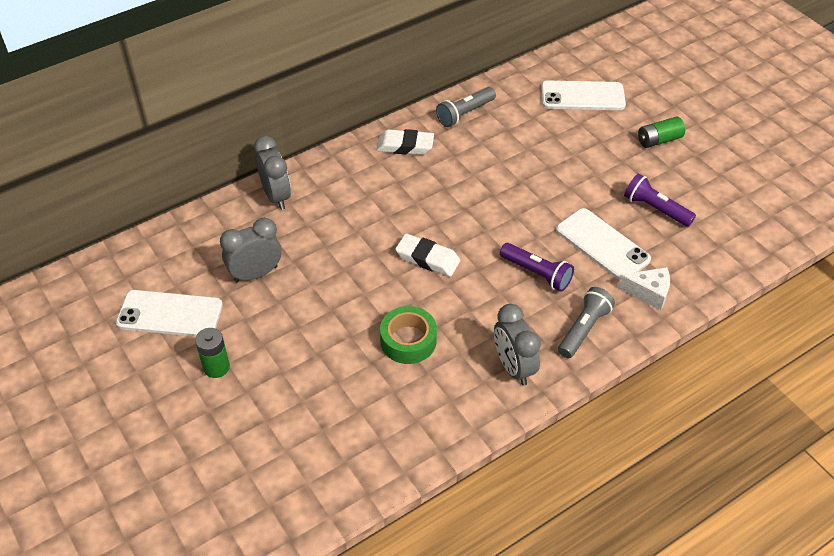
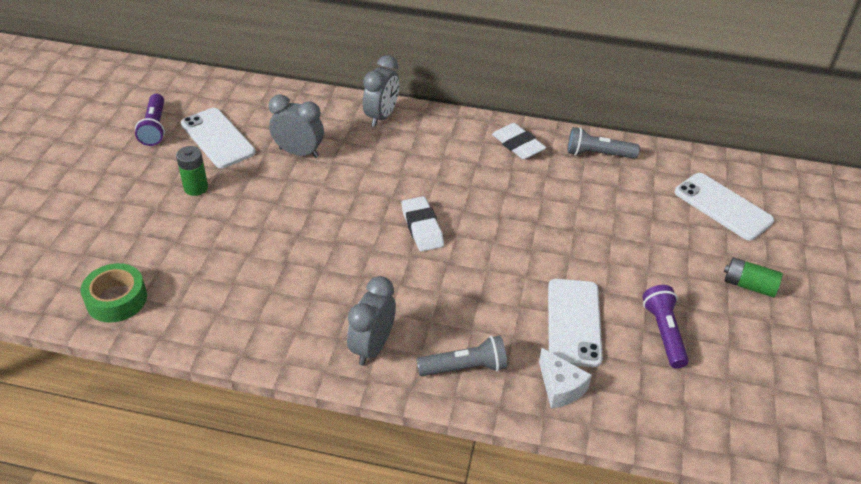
camera: 45 degrees right, 5 degrees down
(408, 340) = (329, 268): green tape -> green tape (116, 299)
(537, 273) = (488, 300): purple flashlight -> purple flashlight (155, 127)

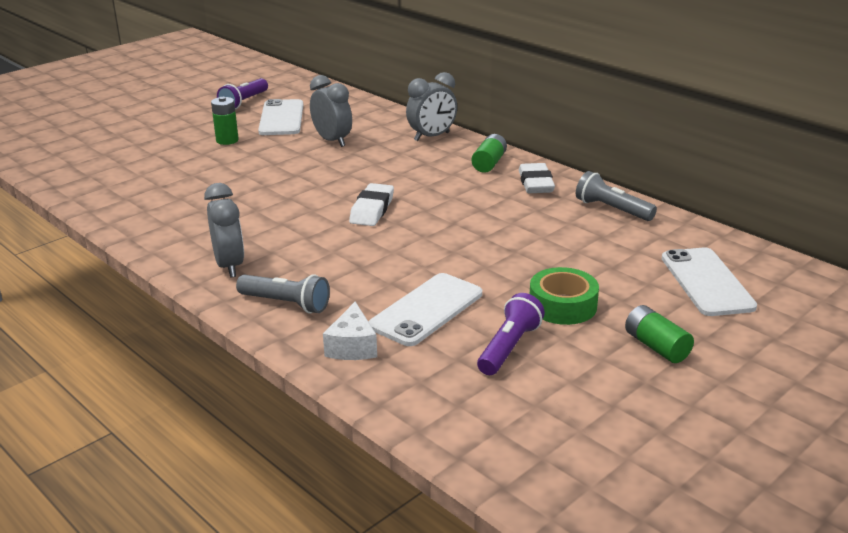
camera: 35 degrees right, 15 degrees down
(116, 299) = (90, 182): green tape -> green tape (562, 305)
(372, 347) = (229, 266): grey clock -> grey clock turned 105 degrees clockwise
(460, 134) = (489, 163): none -> green battery

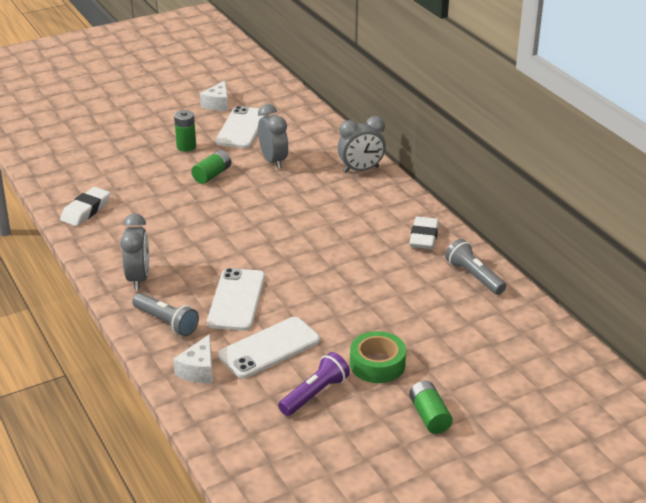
camera: 15 degrees right, 5 degrees up
(244, 102) = (217, 104): purple flashlight -> white cheese
(372, 210) = (272, 242): white eraser -> white eraser (86, 210)
(489, 163) = (395, 208): green battery -> green battery (212, 175)
(706, 282) = (509, 364): white phone -> white phone (236, 300)

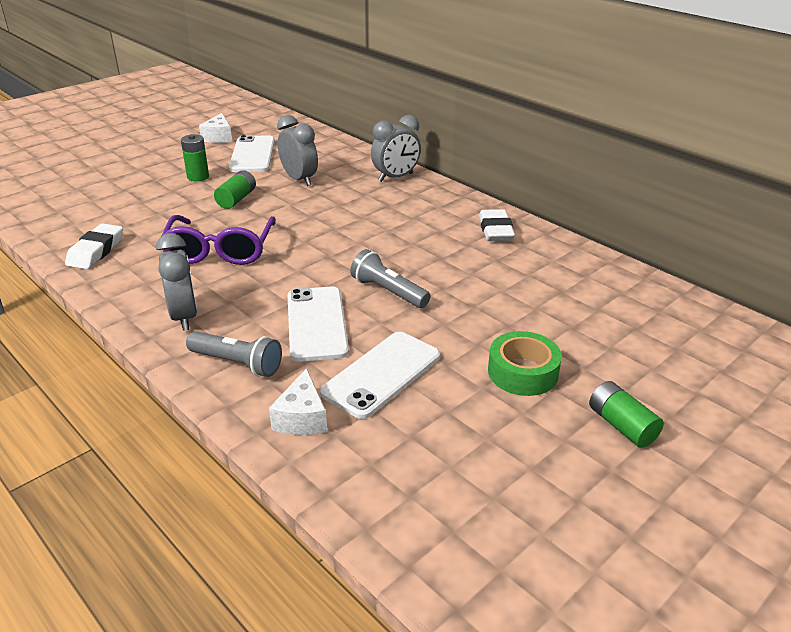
camera: 15 degrees left, 0 degrees up
(183, 224) = (220, 251): none -> purple glasses
(314, 394) = (466, 423): purple flashlight -> none
(474, 276) = (571, 261): grey flashlight -> grey flashlight (388, 292)

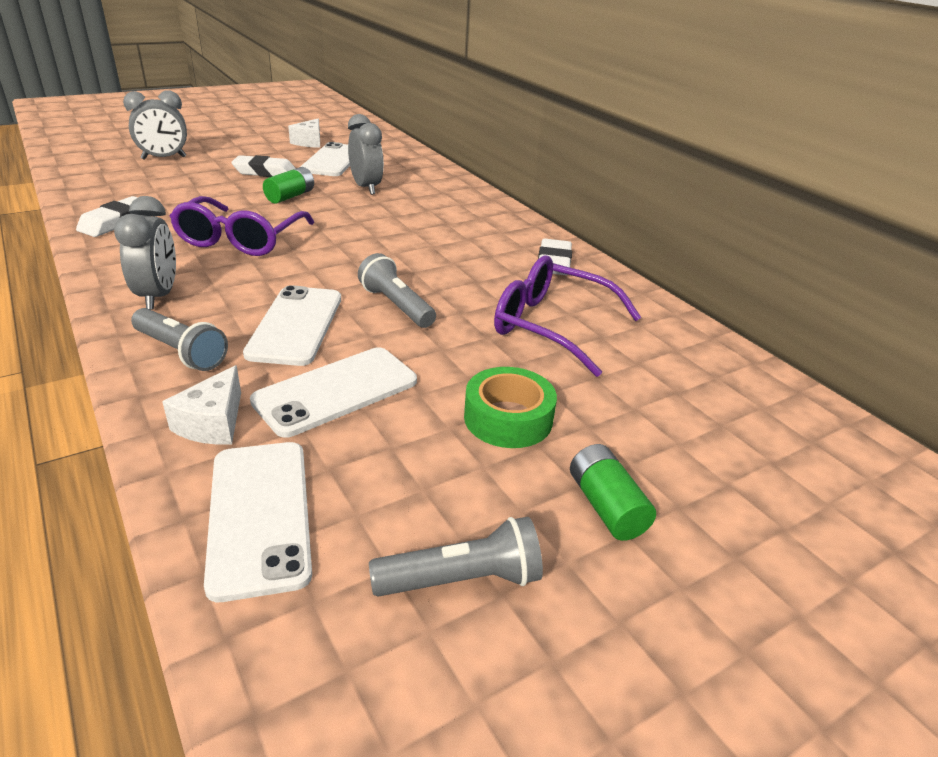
camera: 10 degrees right, 0 degrees up
(198, 177) = (265, 172): green battery -> white eraser
(381, 480) = (260, 515): none -> white phone
(395, 177) = (469, 199): grey clock -> grey clock (164, 158)
(519, 288) = (551, 326): none -> purple glasses
(547, 496) = (461, 579): none -> grey flashlight

